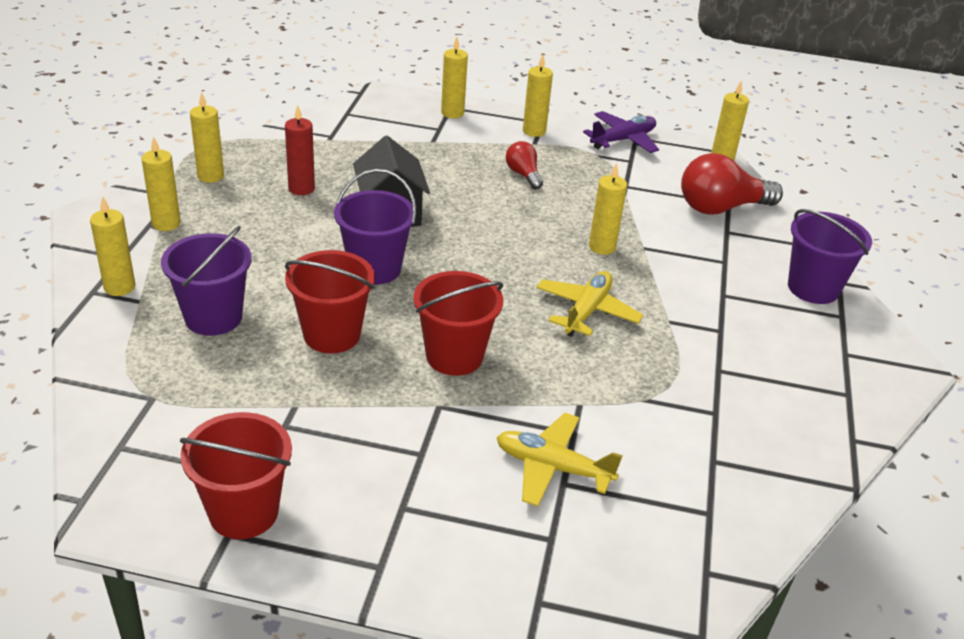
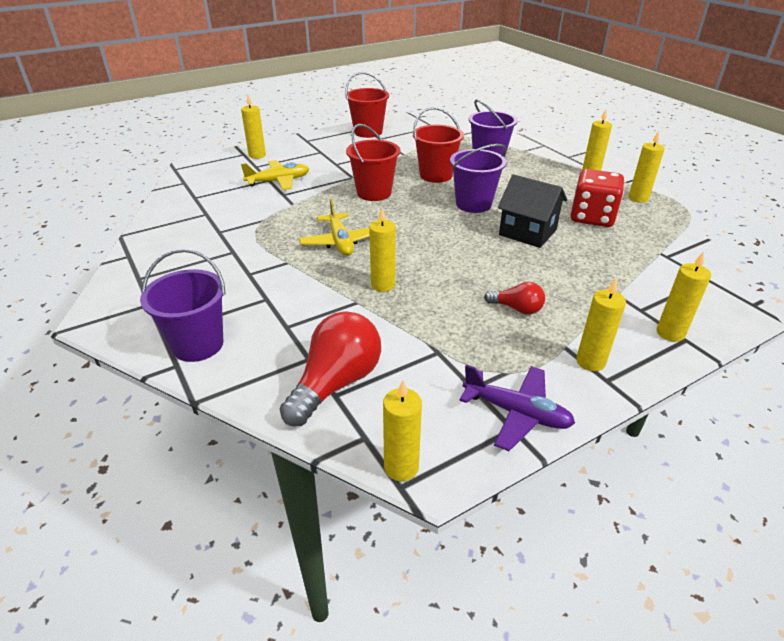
camera: 140 degrees right, 0 degrees up
(119, 287) = (540, 150): yellow candle -> yellow candle (257, 155)
(301, 188) = (592, 217): red candle -> red dice
(623, 140) = (516, 413): purple plane -> purple plane turned 75 degrees counterclockwise

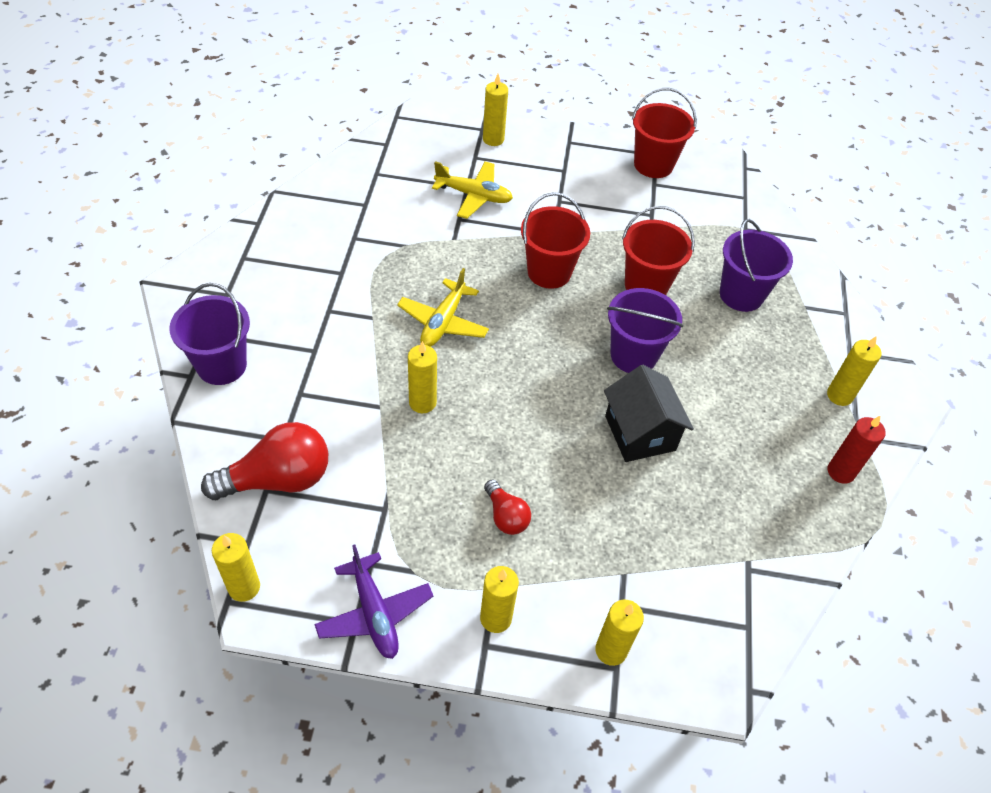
camera: 35 degrees right, 15 degrees up
(592, 217) = (741, 461): red dice -> none
(638, 198) = (840, 472): yellow candle -> red candle

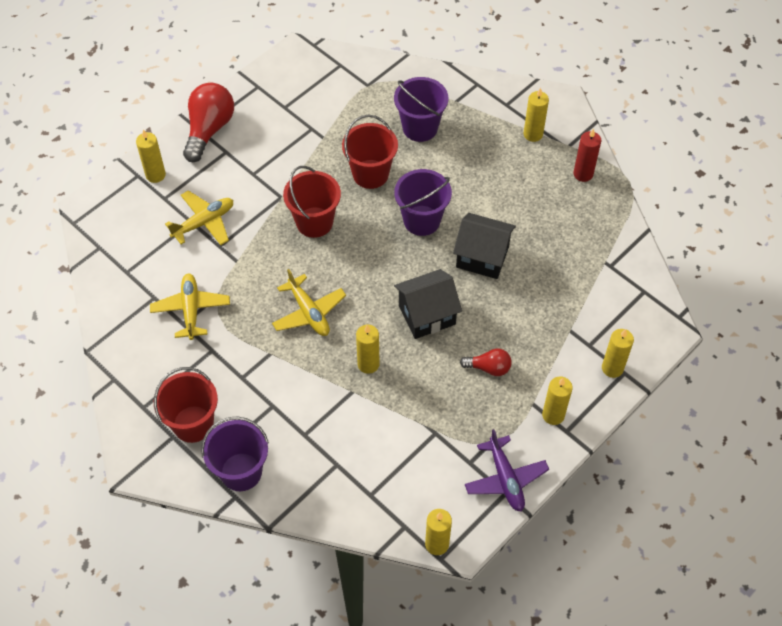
camera: 50 degrees left, 5 degrees up
(278, 479) = (367, 484): red light bulb -> red light bulb (209, 130)
(373, 235) = (191, 310): none -> yellow plane
(374, 613) = (505, 479): purple plane -> purple plane turned 60 degrees clockwise
(524, 421) = (427, 315): none -> black house
(653, 165) = (266, 95): red bucket -> red bucket (193, 424)

